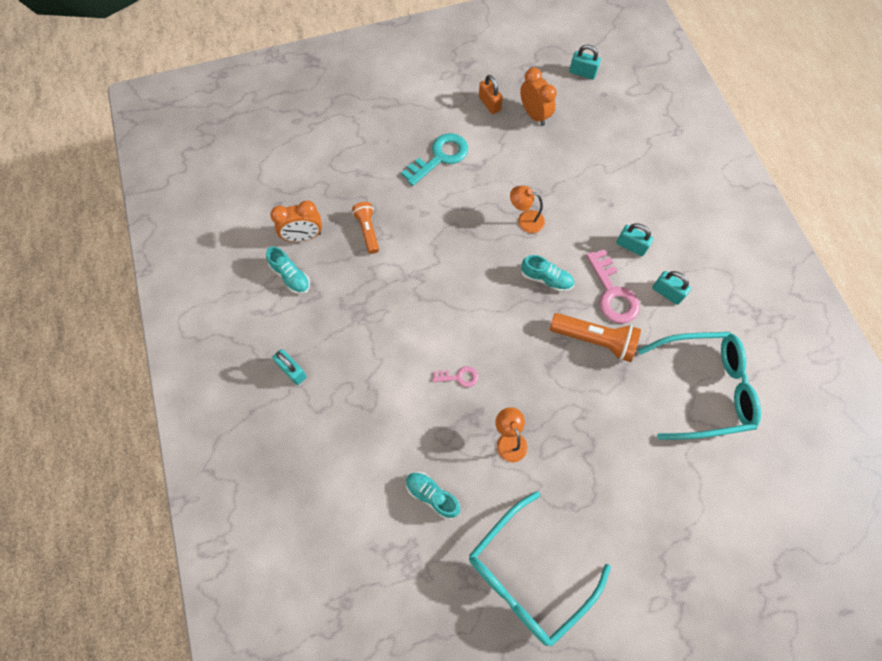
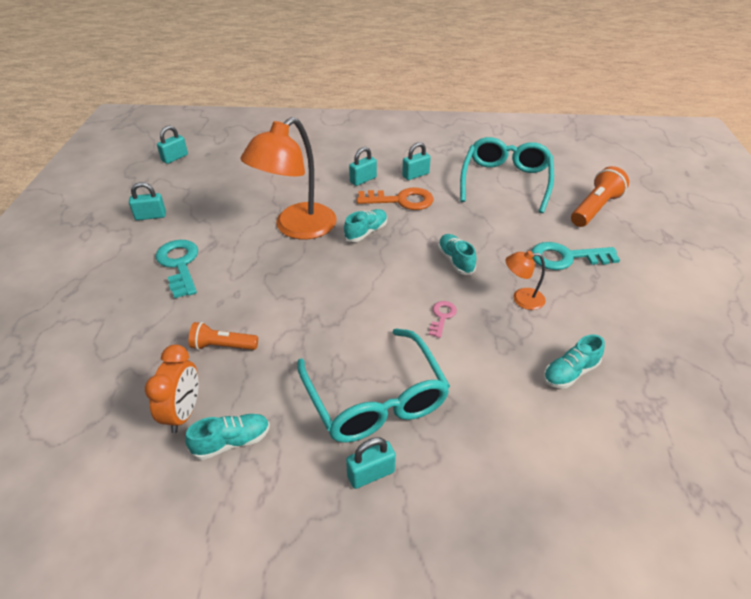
camera: 70 degrees left, 25 degrees down
(489, 104) = (150, 216): orange padlock -> turquoise padlock
(525, 220) = (296, 228): orange lamp -> orange lamp, size x2.22
(527, 576) = (660, 323): turquoise glasses -> turquoise glasses (376, 399)
(534, 115) = (190, 194): orange clock -> none
(539, 369) = (455, 261): none -> turquoise shoe
(590, 474) = (566, 257): none -> turquoise key
(595, 340) = (440, 221): orange flashlight -> orange flashlight (595, 208)
(613, 293) = (401, 200): pink key -> orange key

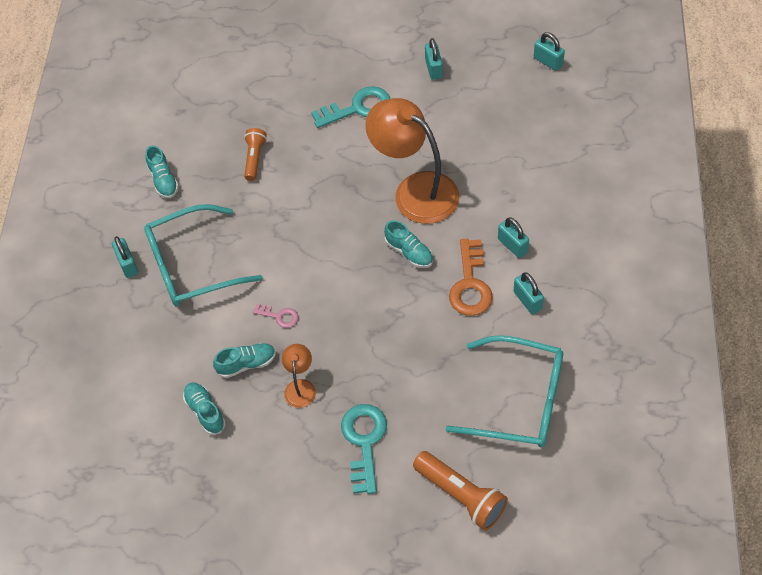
camera: 95 degrees right, 15 degrees up
(183, 413) = (191, 147): orange clock -> none
(455, 261) = (360, 333): turquoise shoe -> turquoise shoe (246, 364)

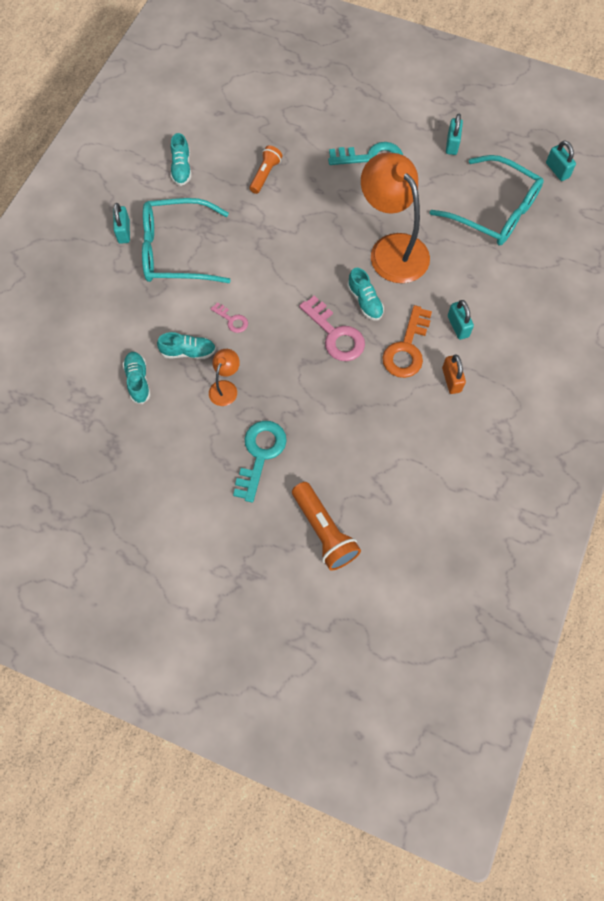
camera: 15 degrees right, 10 degrees up
(393, 295) = (335, 335): none -> pink key
(519, 401) = (408, 466): turquoise glasses -> turquoise glasses (494, 211)
(527, 300) = (451, 380): turquoise padlock -> orange padlock

